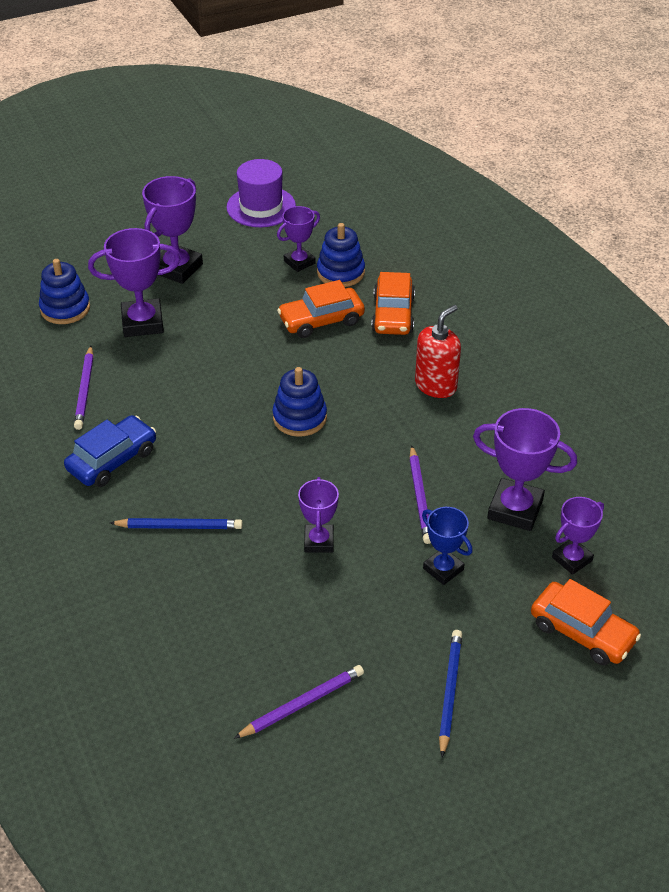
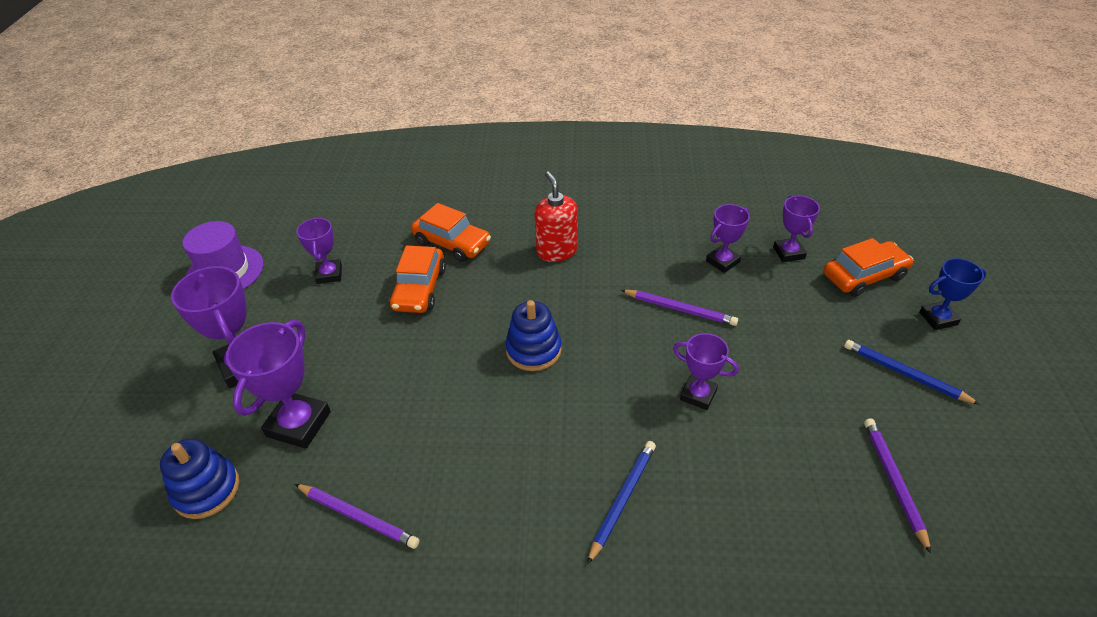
camera: 60 degrees left, 0 degrees up
(112, 460) = (487, 528): blue car -> none
(340, 272) = (369, 254): blue stacking toy -> none
(443, 569) = (768, 326): blue trophy -> blue trophy (938, 318)
(515, 509) = (722, 261): purple trophy -> purple trophy, size x0.62

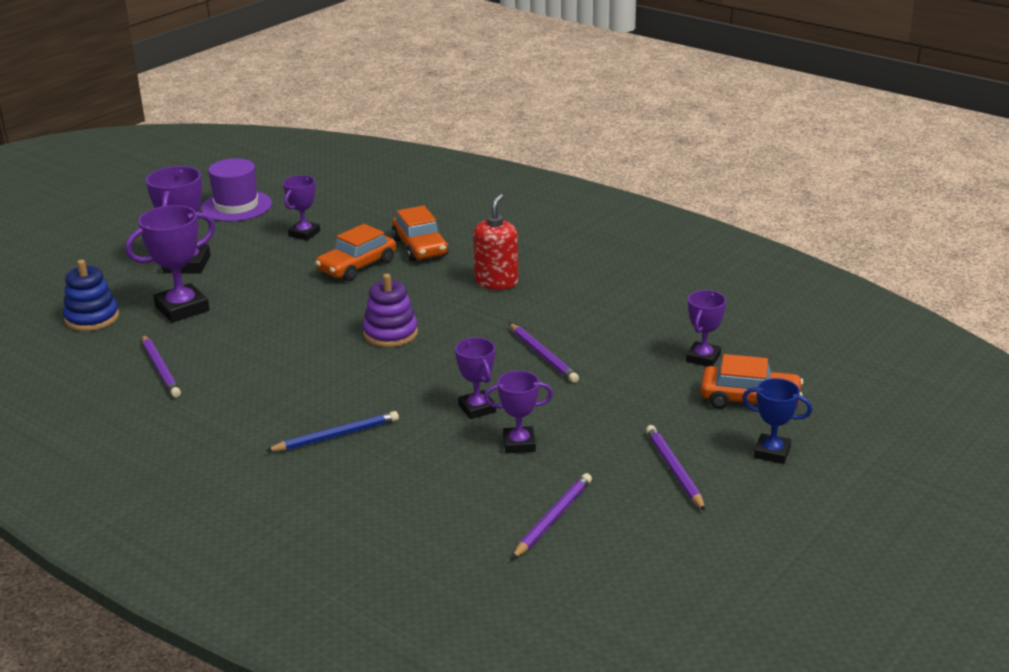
camera: 35 degrees right, 15 degrees down
(533, 350) = (390, 333): blue stacking toy -> purple stacking toy
(722, 261) = (630, 341): purple trophy -> purple trophy (519, 444)
(905, 374) = (674, 470): blue pencil -> purple pencil

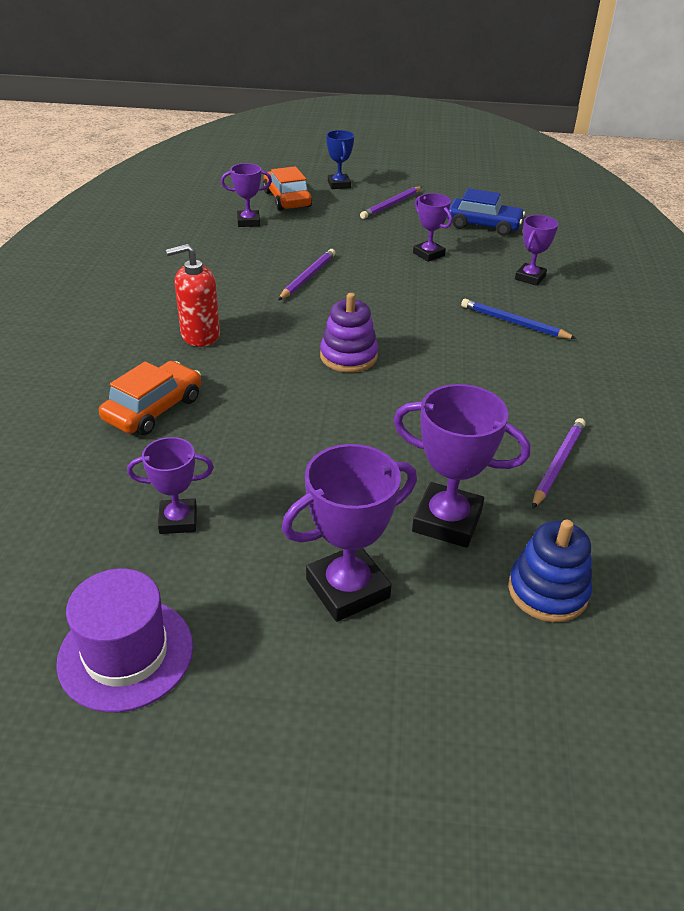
camera: 125 degrees left, 10 degrees up
(357, 266) = (234, 434): orange car -> none
(477, 408) = (408, 280): purple trophy -> purple trophy (530, 277)
(553, 518) = (483, 225): purple pencil -> blue car

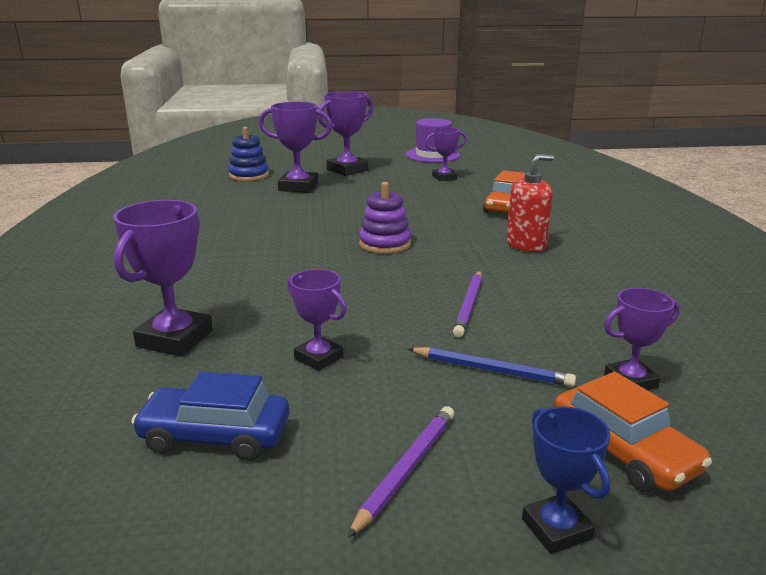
camera: 170 degrees right, 15 degrees down
(514, 323) = (220, 284): blue pencil -> blue pencil (491, 370)
(530, 277) = (175, 339): purple trophy -> purple trophy, size x1.61
(558, 464) = (222, 208): purple pencil -> none

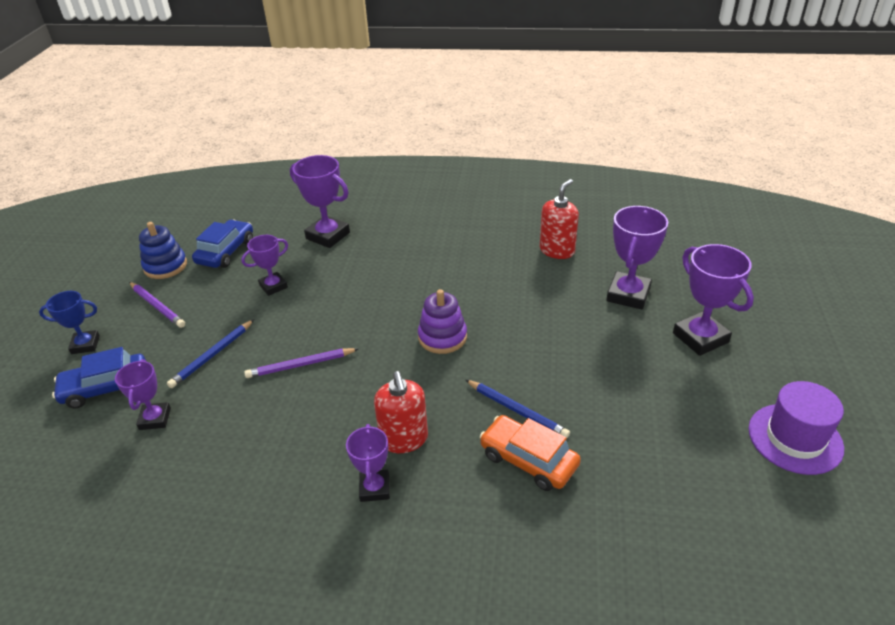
camera: 105 degrees right, 15 degrees up
(228, 210) = (557, 250): none -> red soap dispenser
(249, 175) = (674, 262): blue stacking toy -> blue stacking toy (165, 266)
(444, 177) = (665, 426): purple trophy -> purple trophy (374, 488)
(461, 212) = (517, 410): none -> blue pencil
(469, 305) = (300, 365): purple pencil -> purple pencil turned 45 degrees counterclockwise
(623, 451) = (106, 388): orange car -> blue car

